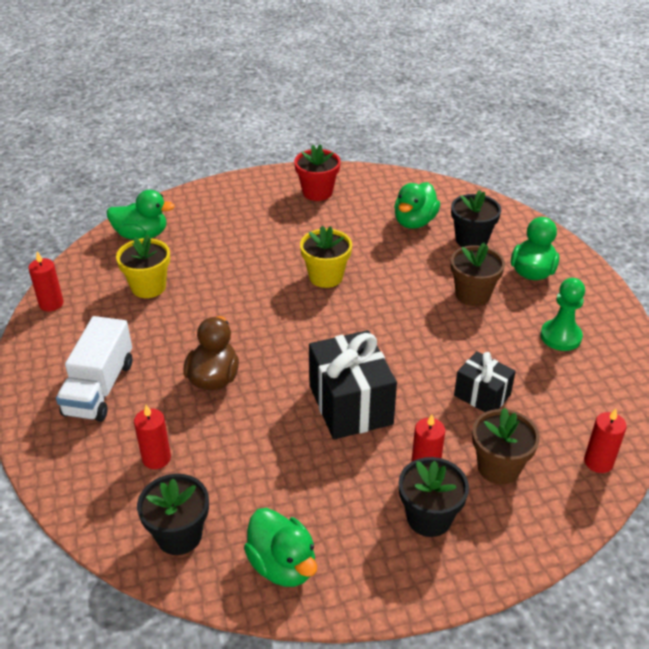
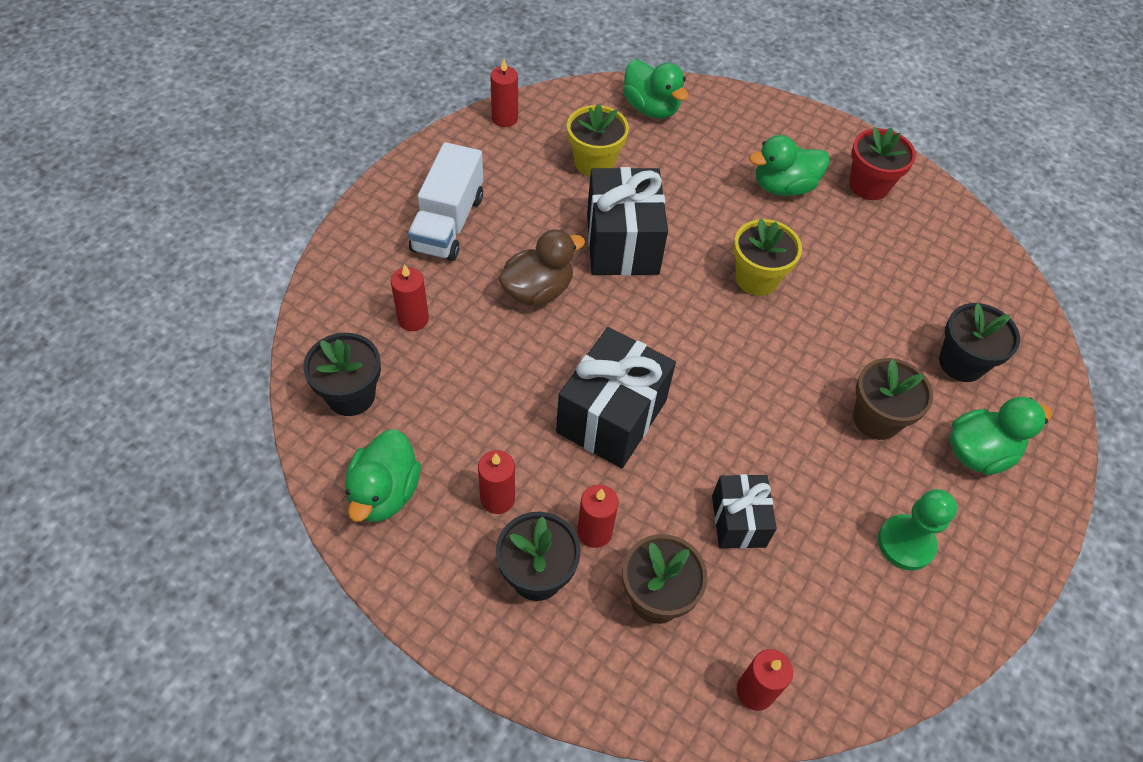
camera: 45 degrees right, 15 degrees up
(99, 388) = (448, 223): white truck -> white truck turned 45 degrees counterclockwise
(228, 315) = (622, 243): none -> black gift
(352, 502) = (497, 498): none -> red candle
(414, 222) = (926, 294): green duck -> green duck (783, 187)

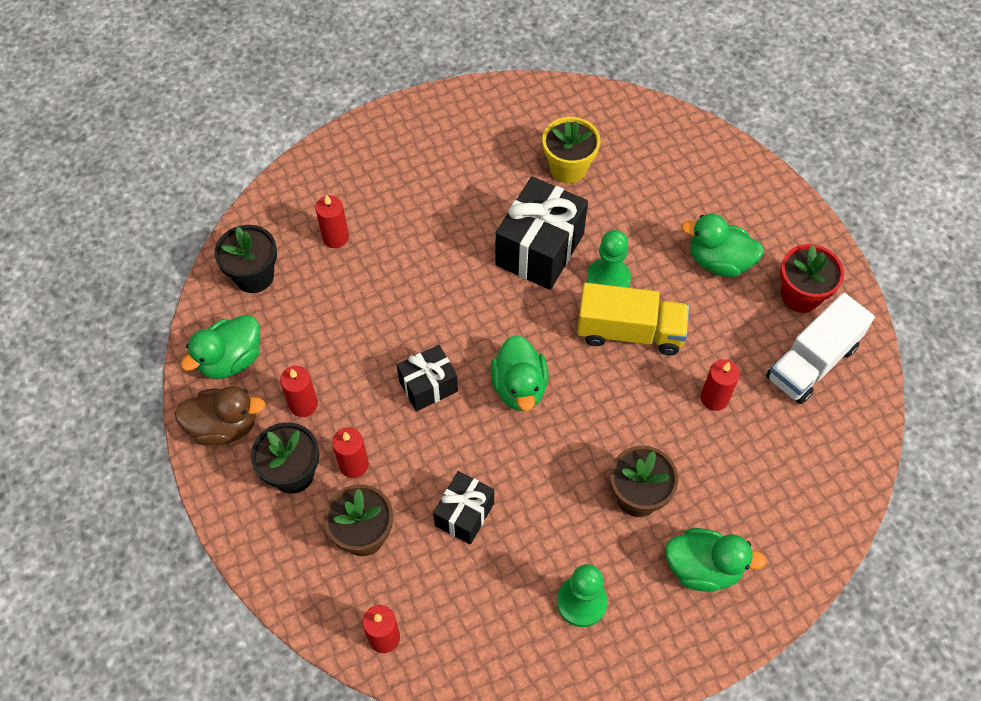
camera: 35 degrees right, 5 degrees up
(448, 223) = (414, 170): white truck -> white truck (812, 362)
(504, 118) = (522, 95): red candle -> red candle (714, 398)
(538, 291) = (444, 258): brown duck -> brown duck (224, 426)
(612, 416) = (428, 386): black gift -> black gift, size x0.59
(651, 108) = (655, 137): green duck -> green duck (519, 387)
(703, 242) = (608, 279): none -> green pawn
(756, 279) = (630, 332): yellow flower pot -> yellow truck
(961, 363) = (752, 489): black flower pot -> none

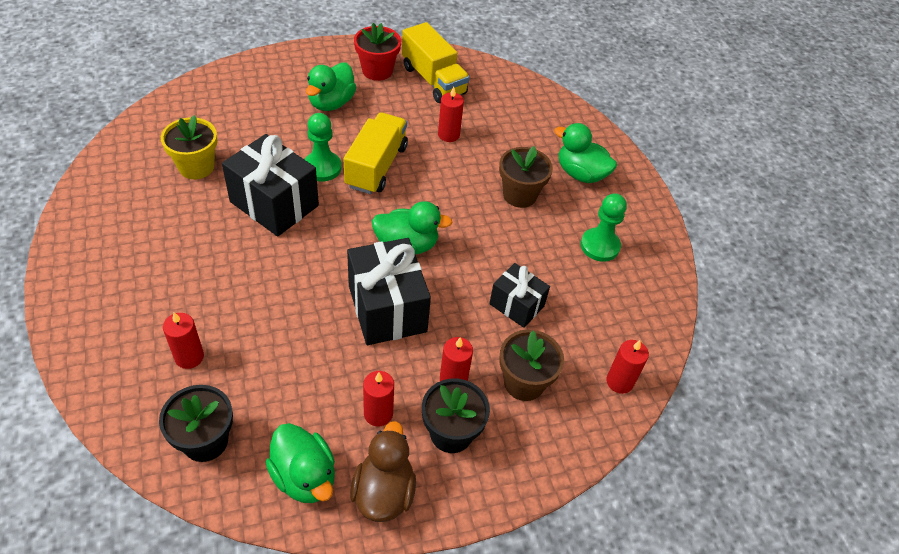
camera: 85 degrees left, 10 degrees down
(428, 386) = (387, 308): black gift -> black gift, size x1.70
(703, 568) = (580, 174): green duck -> green duck turned 75 degrees counterclockwise
(812, 362) = (433, 80): white truck -> yellow truck

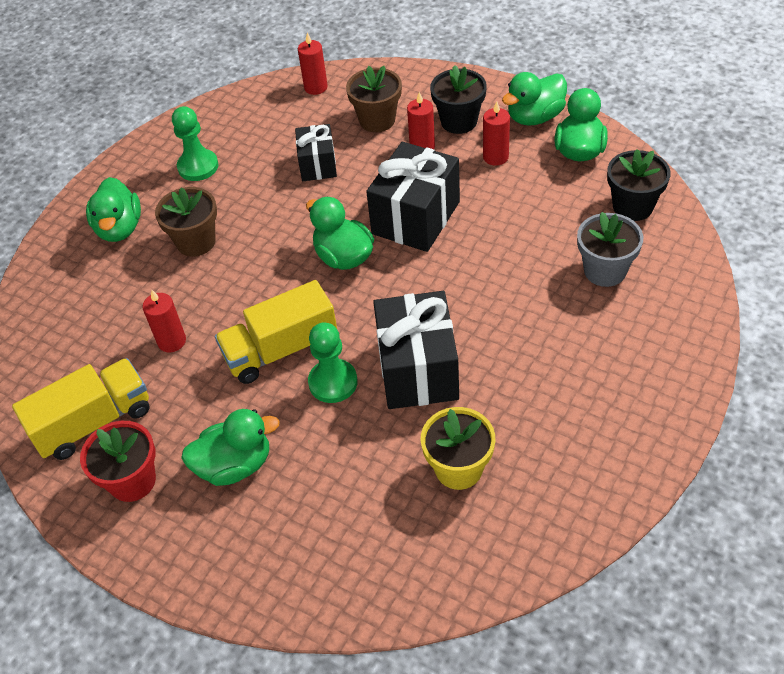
camera: 125 degrees left, 0 degrees up
(189, 357) = (605, 271): red candle -> grey flower pot
(384, 492) = (535, 117): brown duck -> green duck
(433, 80) = (94, 422): yellow truck -> yellow truck turned 45 degrees clockwise

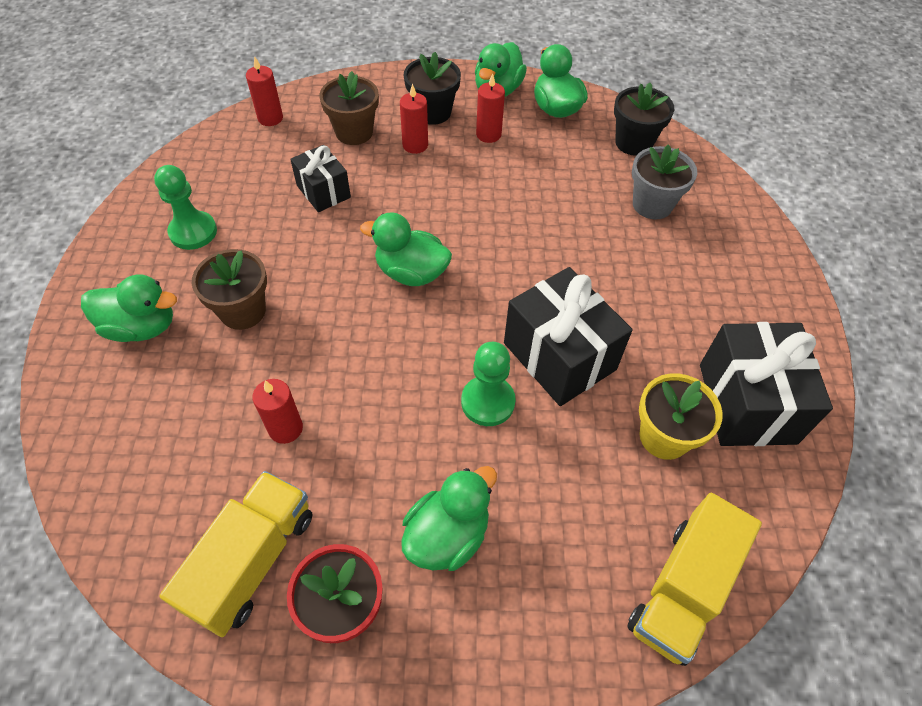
camera: 35 degrees left, 5 degrees up
(119, 228) = (141, 327): green duck -> green duck turned 45 degrees counterclockwise
(281, 350) = (412, 390): yellow truck -> yellow truck (682, 590)
(415, 217) = (455, 212): black gift -> black gift (746, 403)

